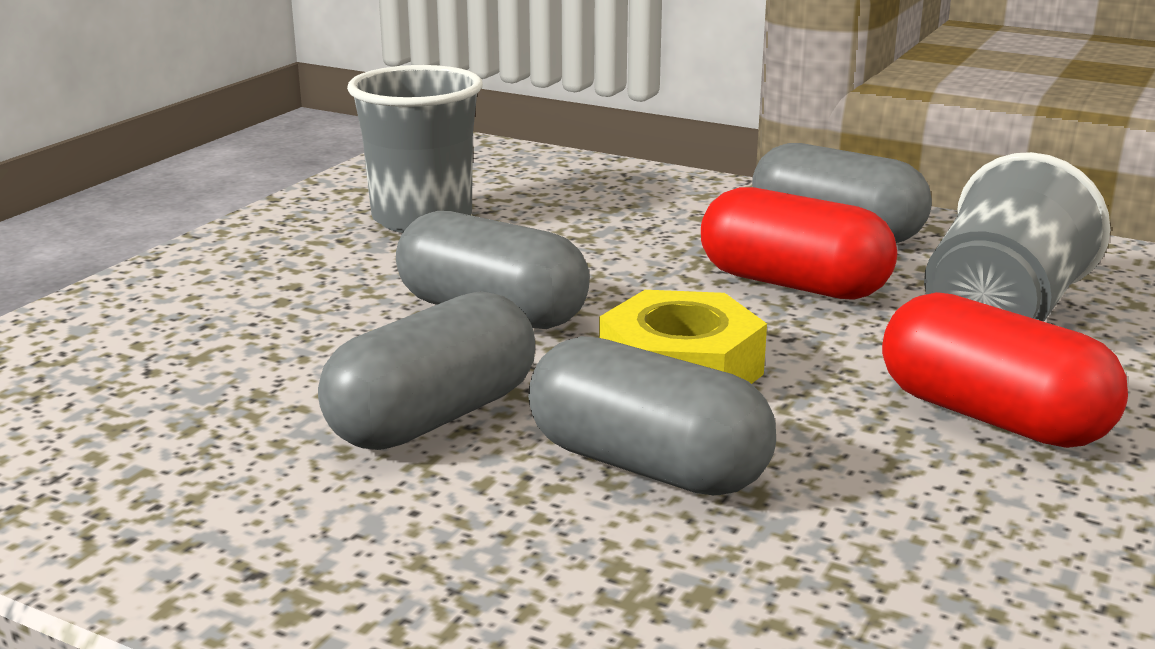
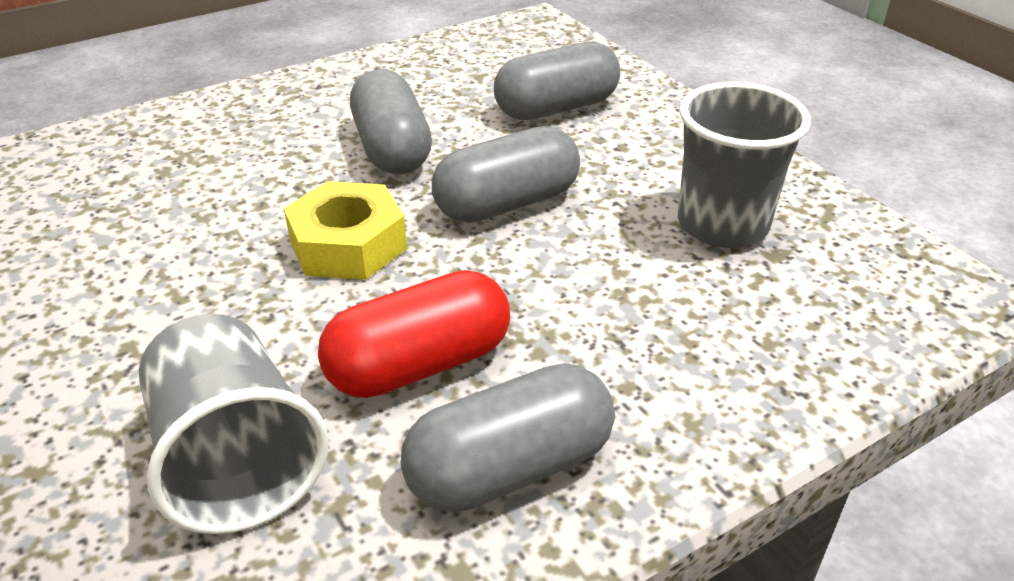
camera: 120 degrees right, 15 degrees up
(647, 465) = (267, 193): grey capsule -> grey capsule (556, 108)
(992, 417) = (139, 344): red capsule -> none

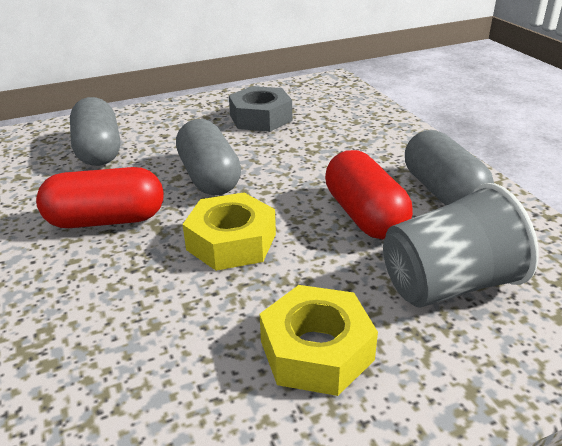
camera: 80 degrees left, 5 degrees down
(136, 334) = (316, 350): none -> yellow nut
(392, 149) = (106, 220): grey capsule -> red capsule
(722, 225) = (260, 118): grey cup -> grey nut

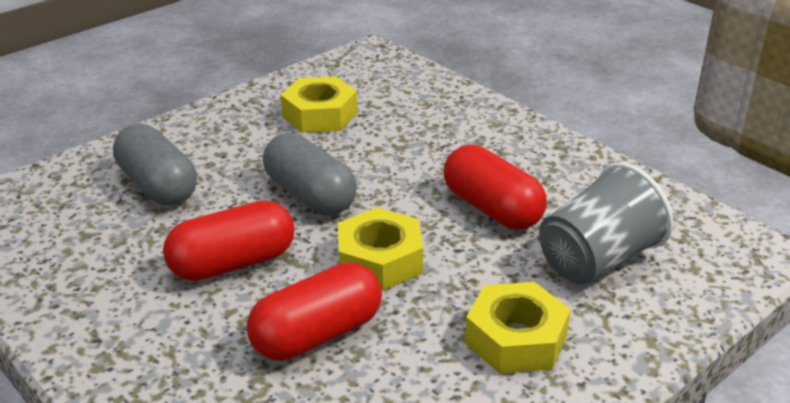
camera: 20 degrees left, 0 degrees up
(128, 299) = (317, 335): none -> red capsule
(260, 118) = (319, 115): grey nut -> yellow nut
(442, 192) = (552, 171): grey capsule -> none

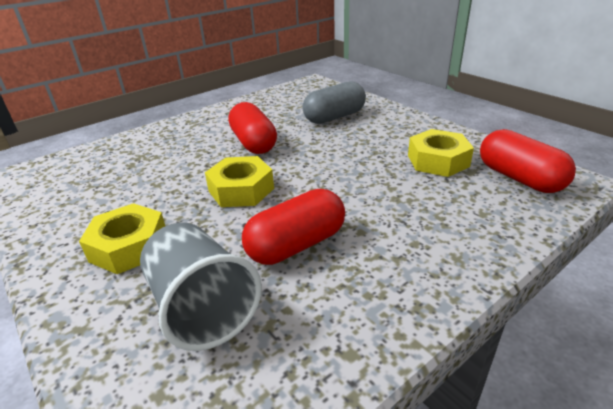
camera: 95 degrees right, 0 degrees up
(310, 196) = (322, 162): grey capsule -> none
(317, 335) = (179, 170): red capsule -> red capsule (519, 178)

